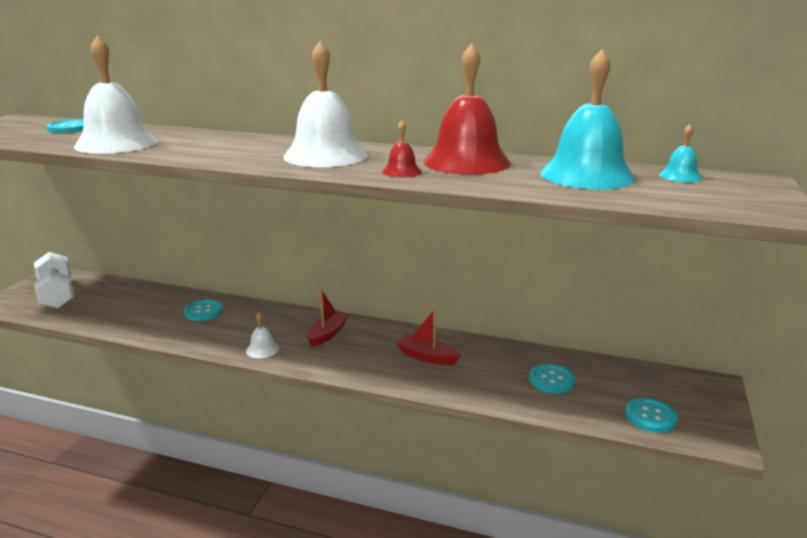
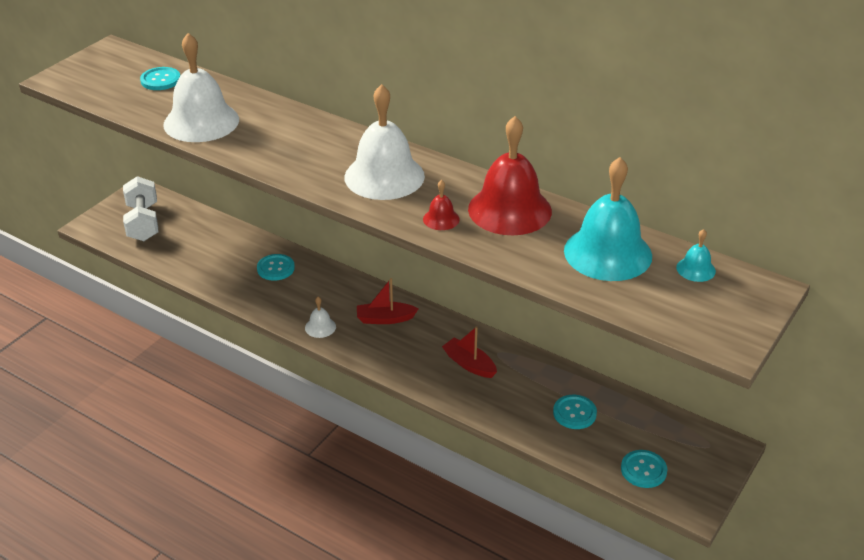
camera: 15 degrees right, 15 degrees up
(327, 334) = (385, 319): red boat -> red boat turned 135 degrees counterclockwise

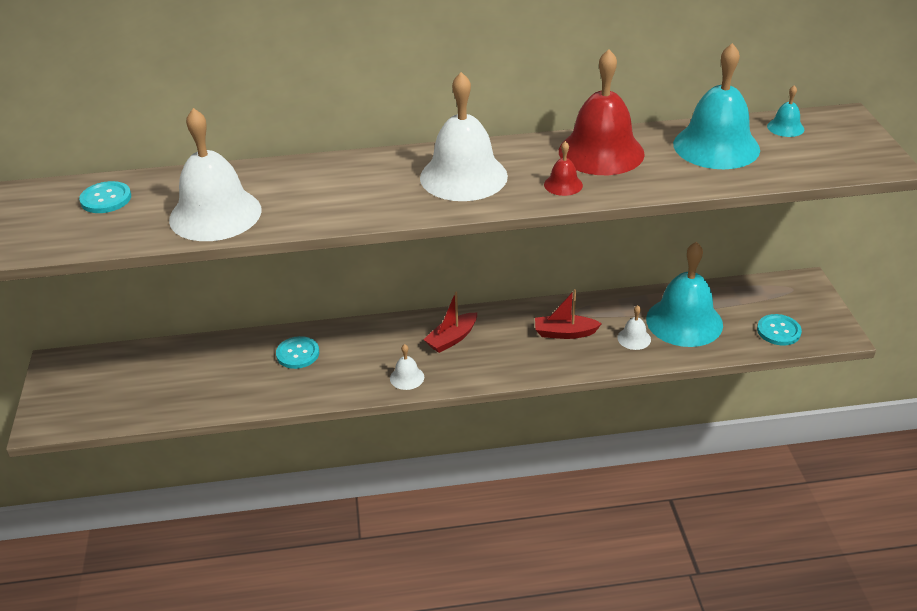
camera: 40 degrees left, 0 degrees up
(143, 222) = (101, 388): white dumbbell -> none
(515, 400) = (634, 338): none -> white bell
(574, 413) = (684, 321): turquoise button -> turquoise bell

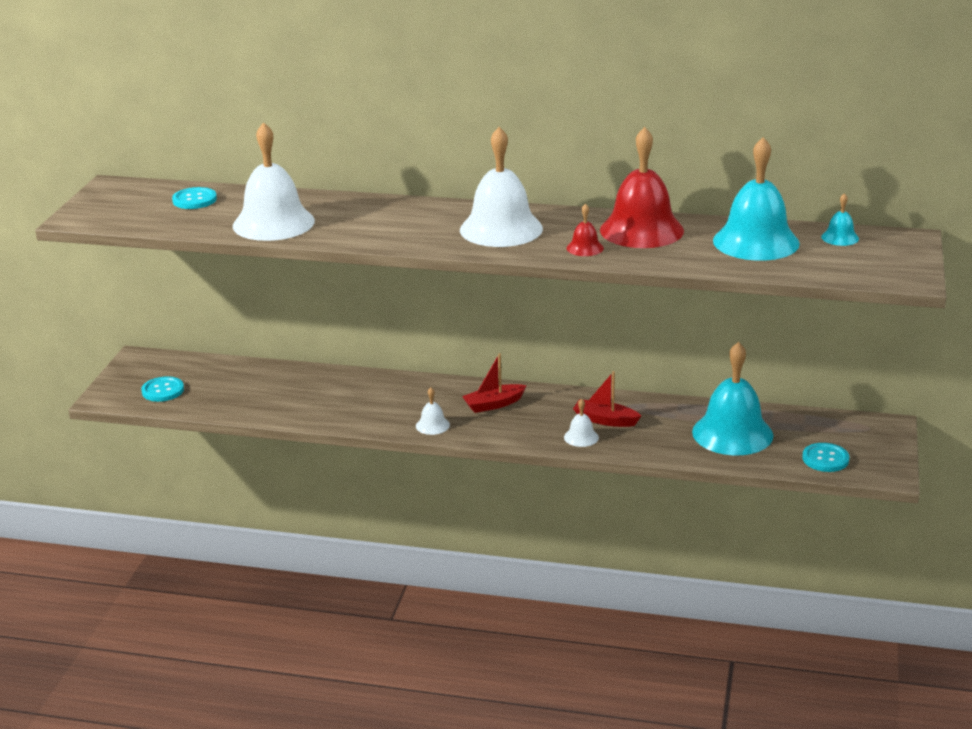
camera: 20 degrees right, 10 degrees down
(298, 354) = (346, 389): turquoise button -> turquoise button (163, 390)
(634, 338) = (671, 437): white bell -> white bell (581, 437)

